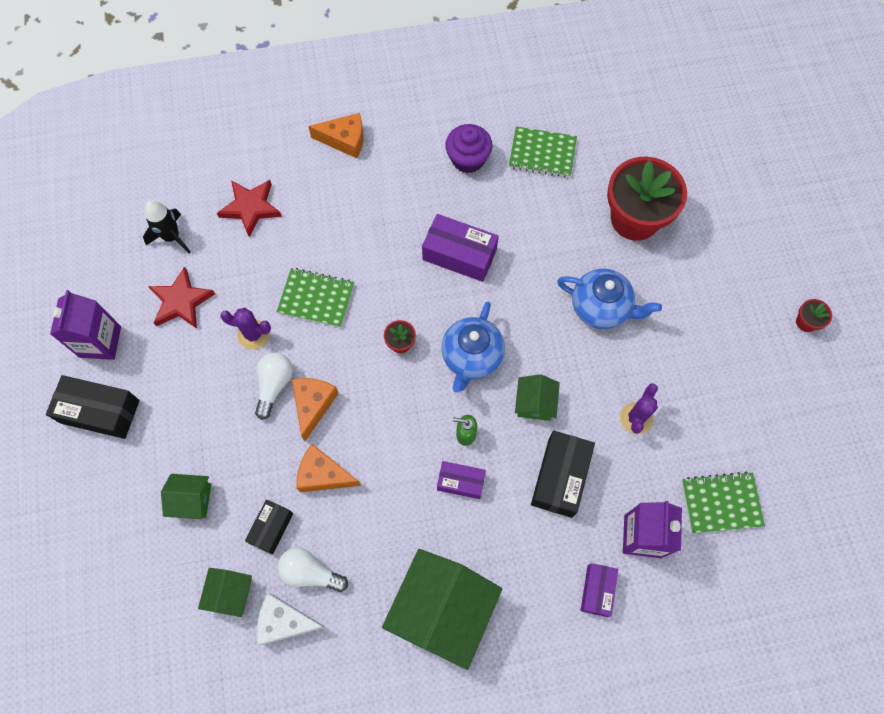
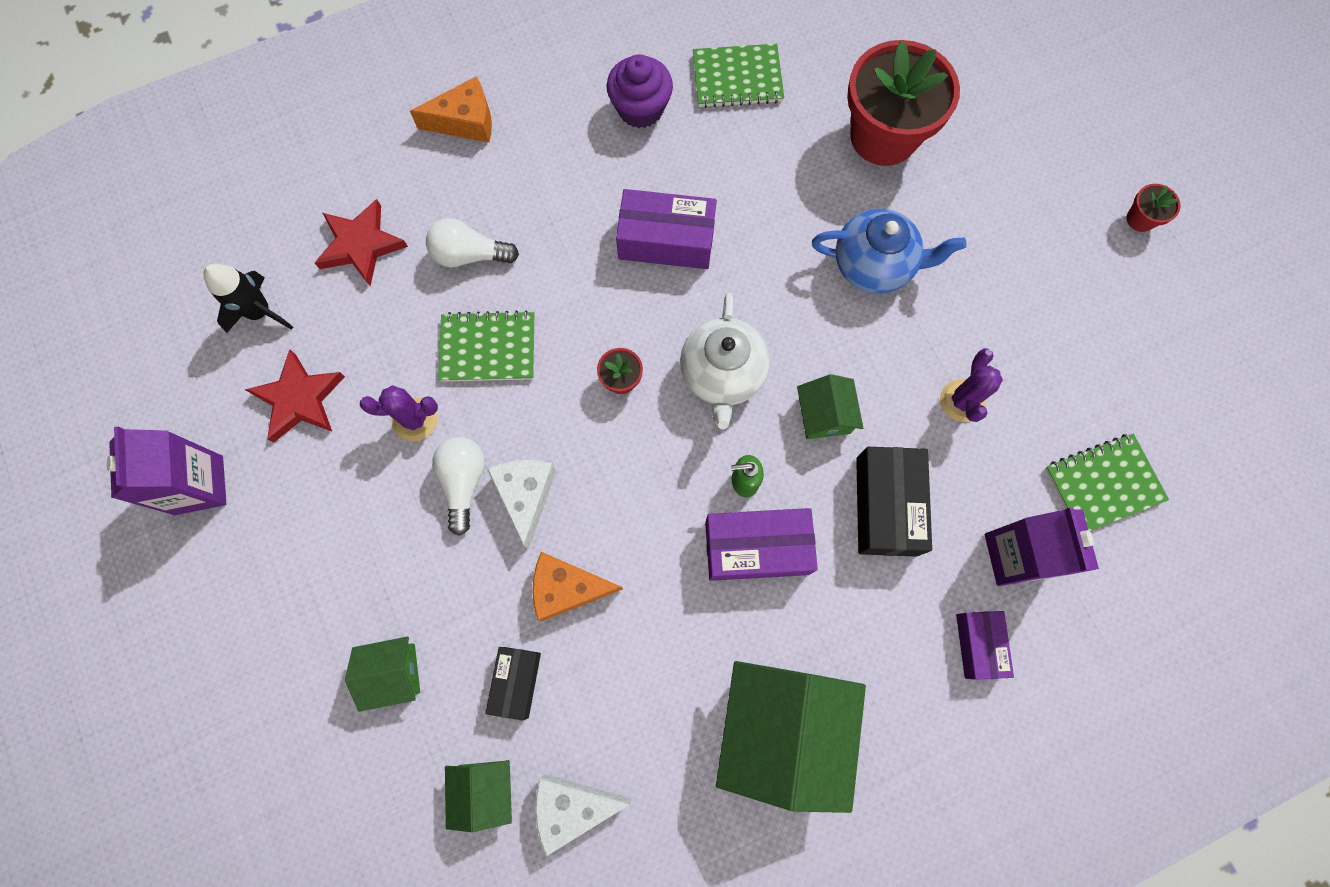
camera: 15 degrees left, 5 degrees up
(100, 411) = (226, 583): black box -> none
(310, 572) = (587, 728): white light bulb -> white light bulb (470, 255)
(313, 405) = (526, 495): orange cheese -> white cheese
(461, 482) = (756, 547): purple box -> purple box, size x1.63
(471, 357) = (722, 375): blue teapot -> white teapot

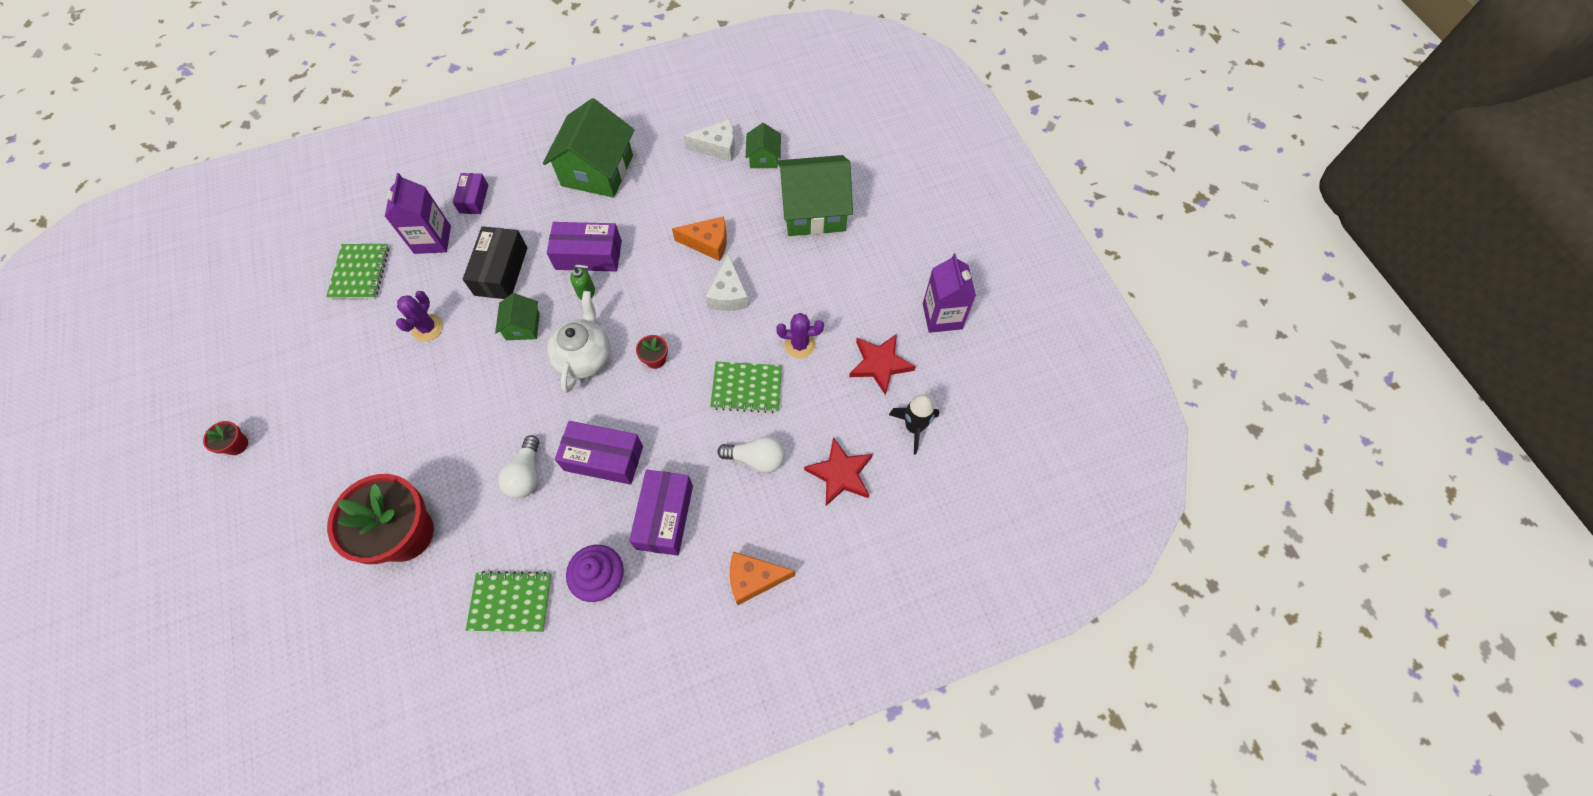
camera: 175 degrees left, 10 degrees down
(393, 672) = (813, 210): green house -> green house, size x2.03
(464, 482) = (768, 304): white light bulb -> white light bulb (526, 475)
(516, 682) = (743, 201): black box -> none
(578, 178) = (664, 517): none -> purple box
(874, 265) = (452, 425): blue teapot -> none
(1103, 484) = (360, 273): green notebook -> green notebook turned 75 degrees counterclockwise

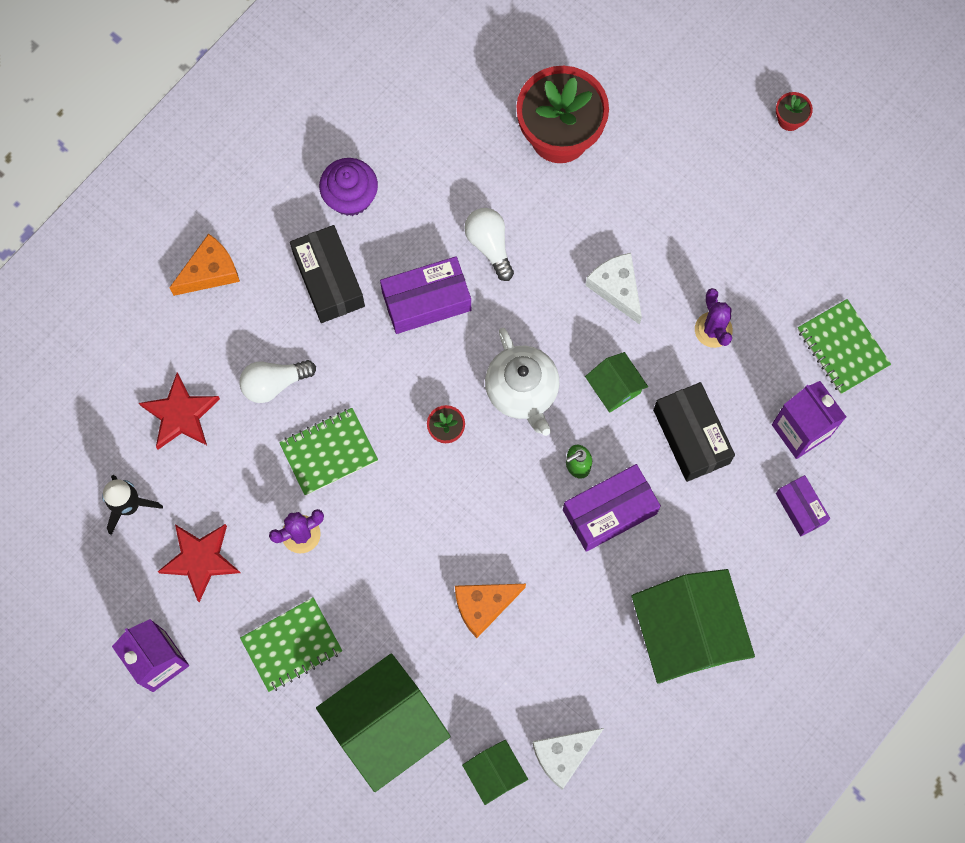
camera: 150 degrees right, 10 degrees up
(511, 602) = (417, 135): green notebook -> green notebook (292, 645)
(664, 517) = (329, 280): purple box -> black box
(728, 294) = (417, 552): white cheese -> white cheese (616, 288)

